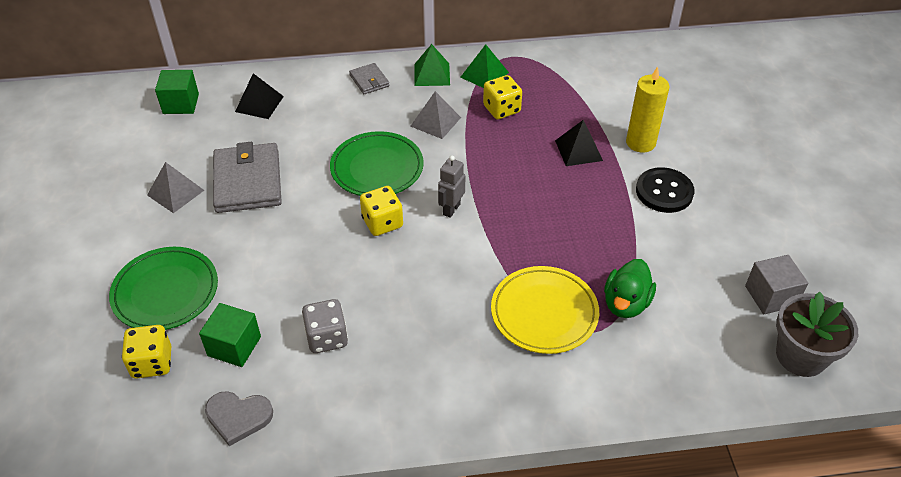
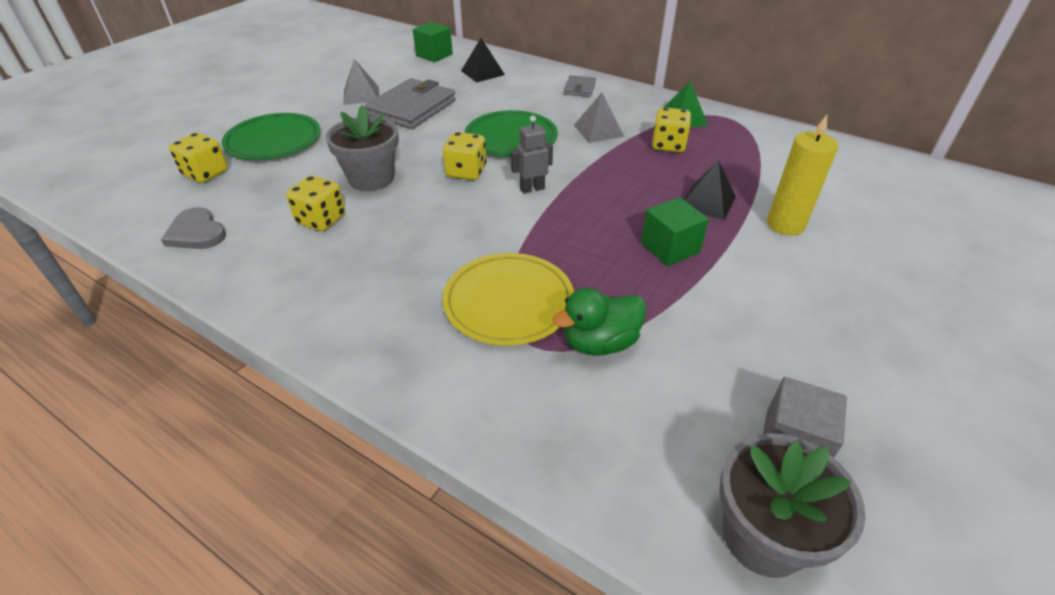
camera: 40 degrees right, 5 degrees down
(234, 346) = (261, 191): green cube -> green cube (670, 248)
(314, 275) = (371, 178): none -> grey flower pot
(327, 337) = (321, 220): grey dice -> yellow dice
(432, 74) = (636, 102): green pyramid -> none
(664, 192) = (764, 274): black button -> none

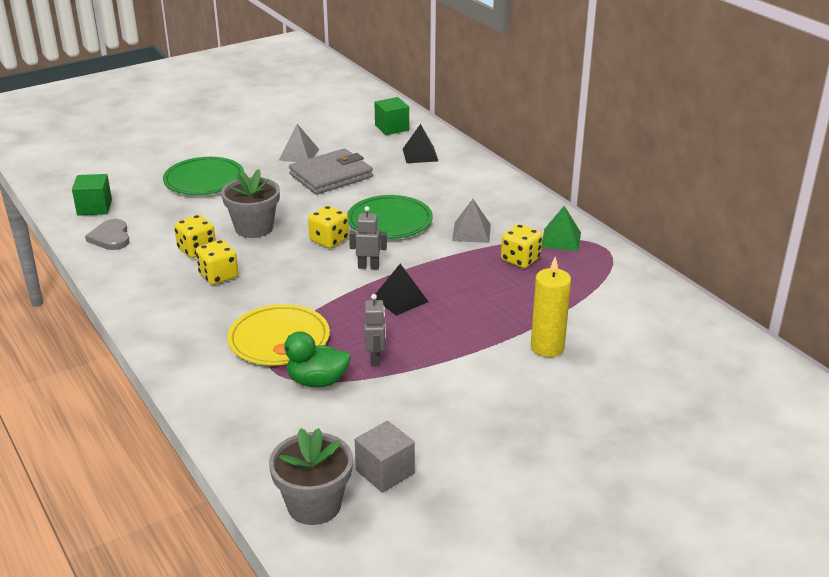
camera: 25 degrees right, 10 degrees down
(206, 173) = (141, 195): yellow dice -> yellow dice (218, 276)
(579, 88) = (494, 189): grey wallet -> none
(637, 291) = (376, 359): none -> grey robot
(670, 248) = (432, 338): green cube -> green cube (94, 207)
(707, 202) = (501, 313): black pyramid -> black pyramid (400, 299)

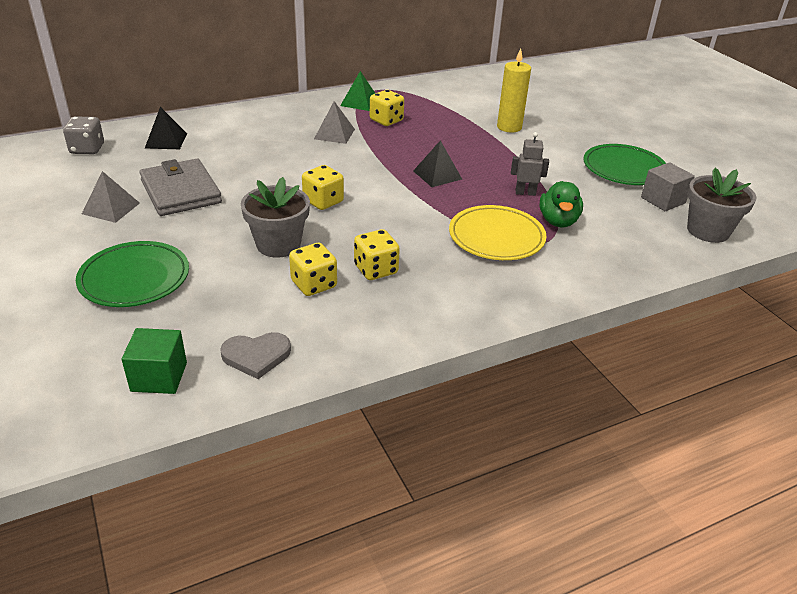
camera: 85 degrees left, 5 degrees up
(368, 266) = (379, 185): grey robot -> none
(389, 221) = (299, 168): green plate -> green plate (624, 169)
(392, 128) = (87, 149): green cube -> grey dice

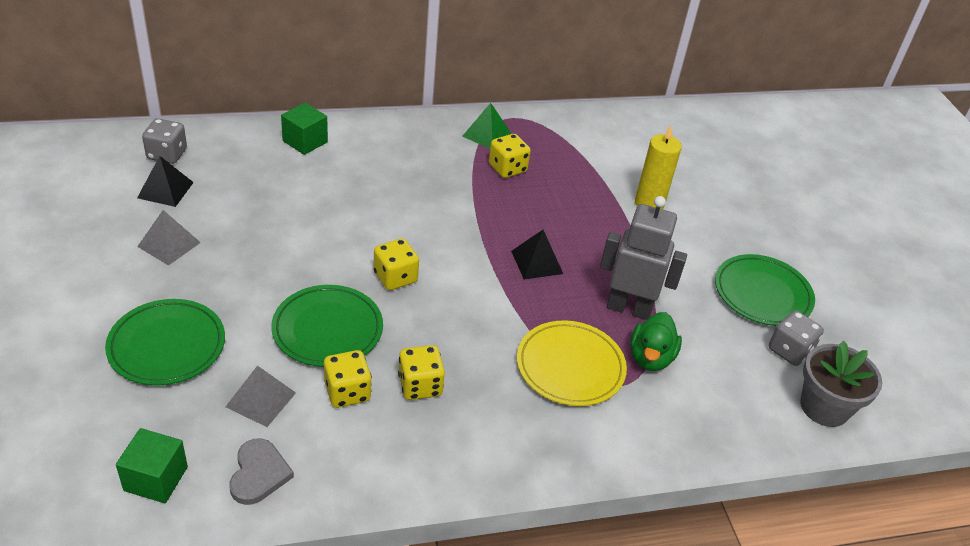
camera: 10 degrees right, 5 degrees up
(166, 140) = (253, 157): black pyramid -> black pyramid (165, 190)
(180, 192) = (247, 234): grey wallet -> none
(208, 125) = (305, 141): none -> green cube
(256, 356) = (259, 474): grey heart -> grey heart turned 90 degrees counterclockwise
(278, 244) = (327, 329): grey flower pot -> green plate
(334, 134) = (441, 179): grey pyramid -> grey pyramid (261, 399)
(525, 193) = (629, 308): grey robot -> grey robot, size x1.87
(663, 200) = (789, 350): grey cube -> grey dice

